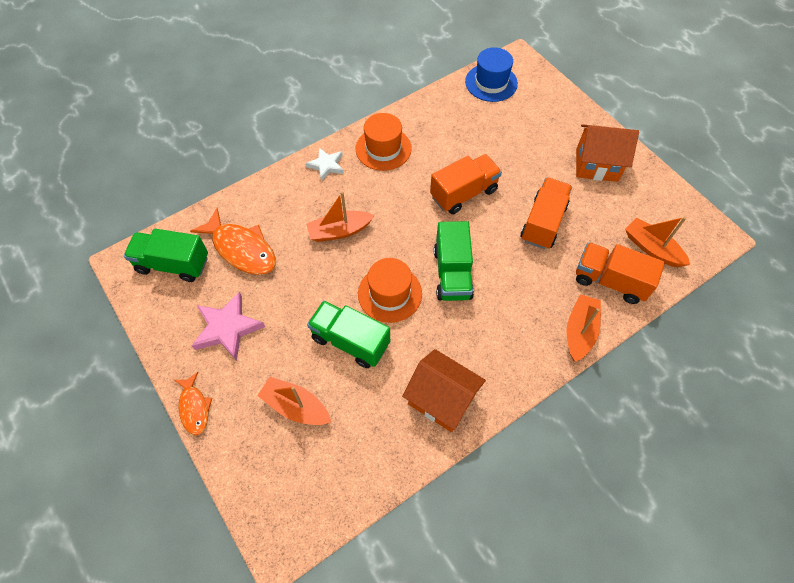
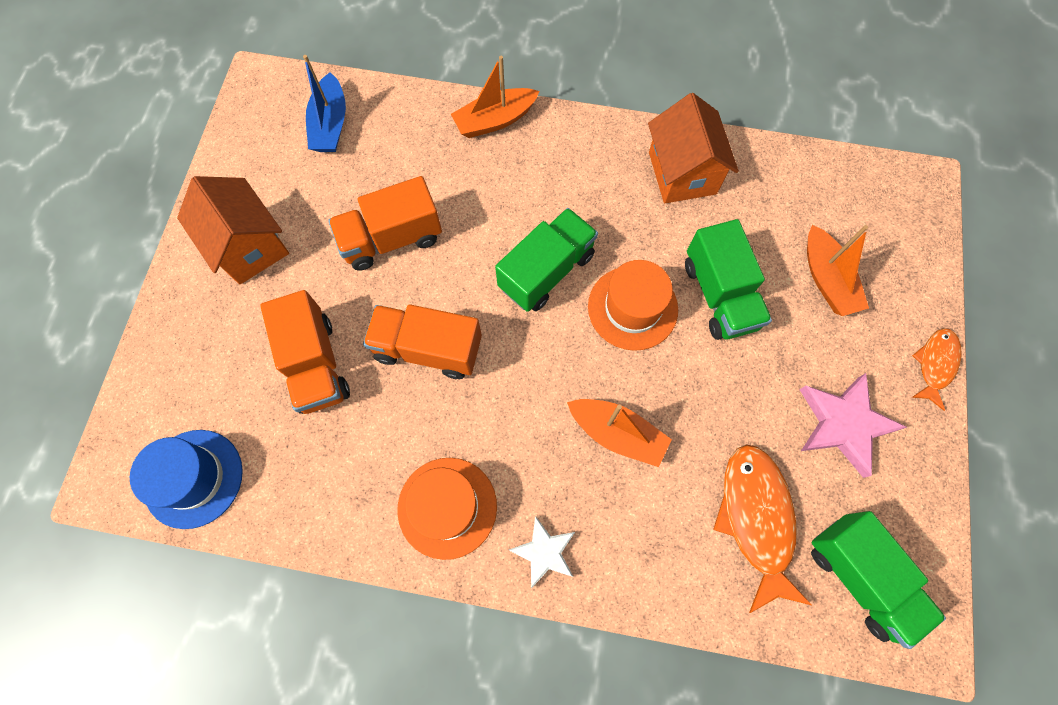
camera: 135 degrees left, 10 degrees up
(610, 281) = (409, 133): orange truck -> orange truck (316, 364)
(652, 248) = (330, 124): orange boat -> blue boat

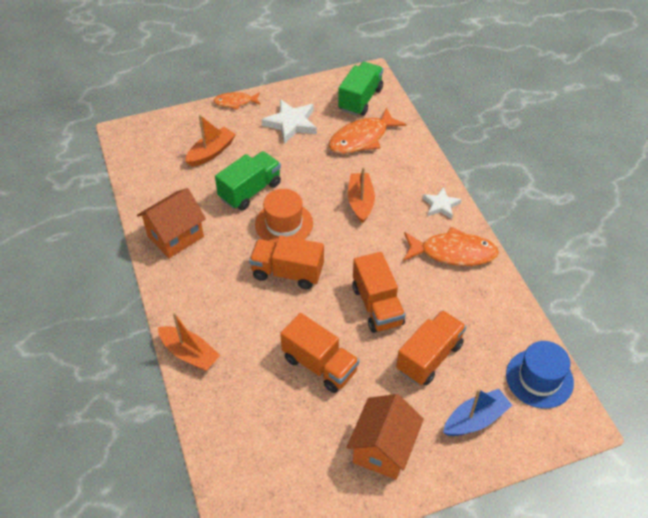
camera: 120 degrees left, 20 degrees down
(330, 124) = (253, 459): blue boat -> blue boat (475, 419)
(447, 507) = (453, 252): orange hat -> orange fish
(546, 271) = (287, 272): green truck -> orange truck
(843, 424) = (291, 124): pink star -> white star

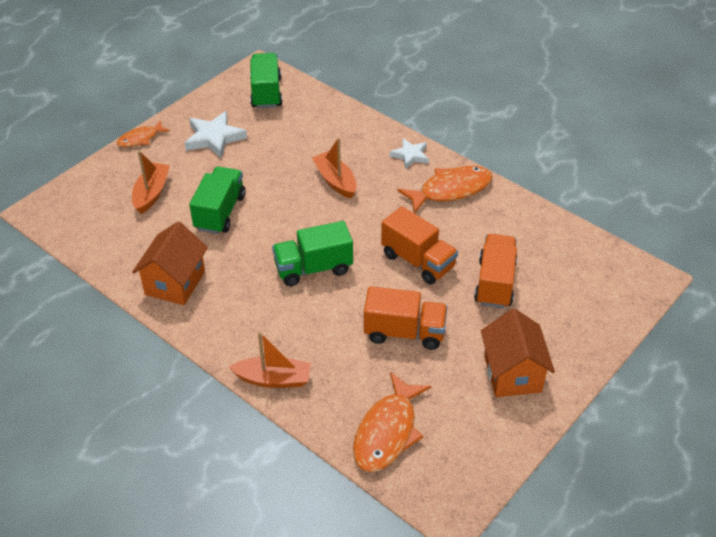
camera: 30 degrees left, 5 degrees down
(284, 224) = (277, 228): orange hat -> none
(287, 272) = (313, 268): orange truck -> green truck
(362, 138) = (294, 126): orange fish -> orange fish (387, 432)
(475, 419) = (569, 314): blue boat -> none
(539, 378) = (595, 259): blue hat -> none

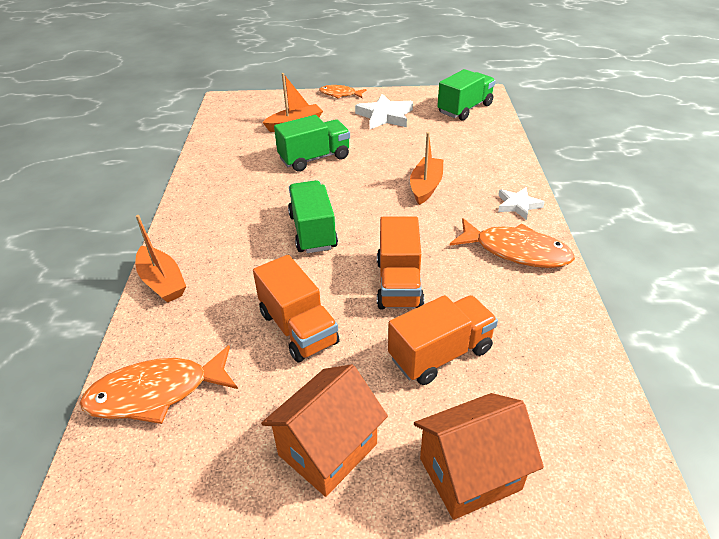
camera: 50 degrees right, 5 degrees down
(175, 283) = (218, 180): orange house -> orange house (470, 474)
(313, 268) = (312, 231): green truck -> green truck turned 45 degrees clockwise

